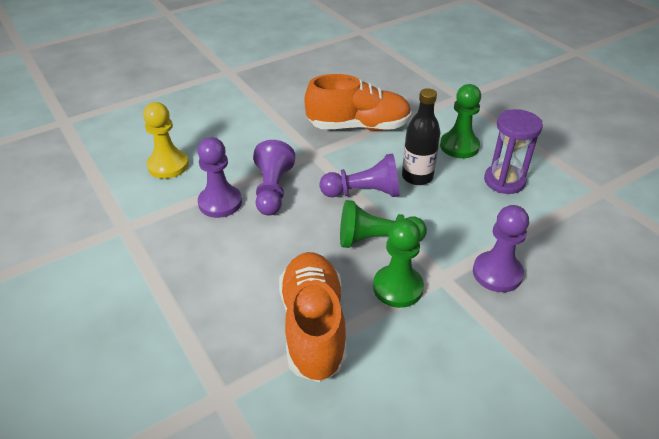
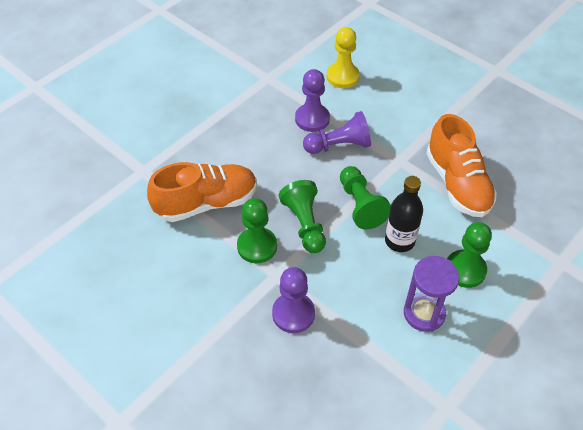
camera: 75 degrees right, 10 degrees up
(363, 193) = (360, 205): purple pawn -> green pawn

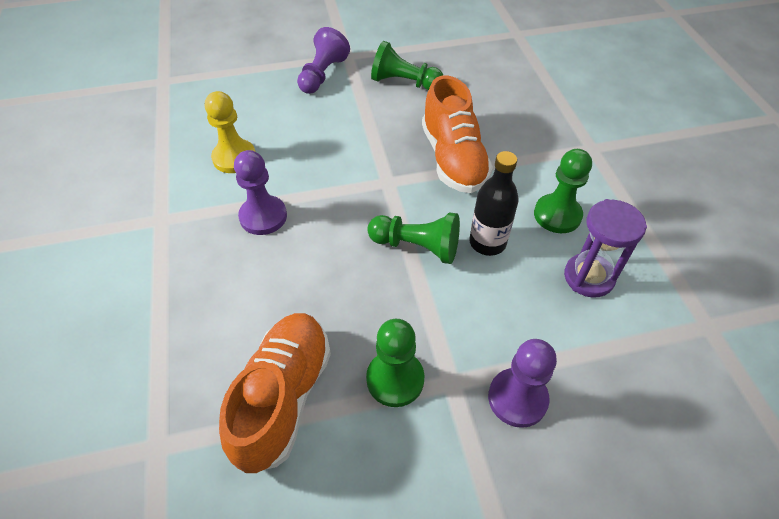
camera: 55 degrees left, 0 degrees up
(305, 224) = (402, 311): green pawn -> green pawn (404, 82)
(339, 145) = (322, 216): purple pawn -> purple pawn (322, 75)
(457, 184) = (453, 159): orange shoe -> orange shoe turned 60 degrees clockwise

